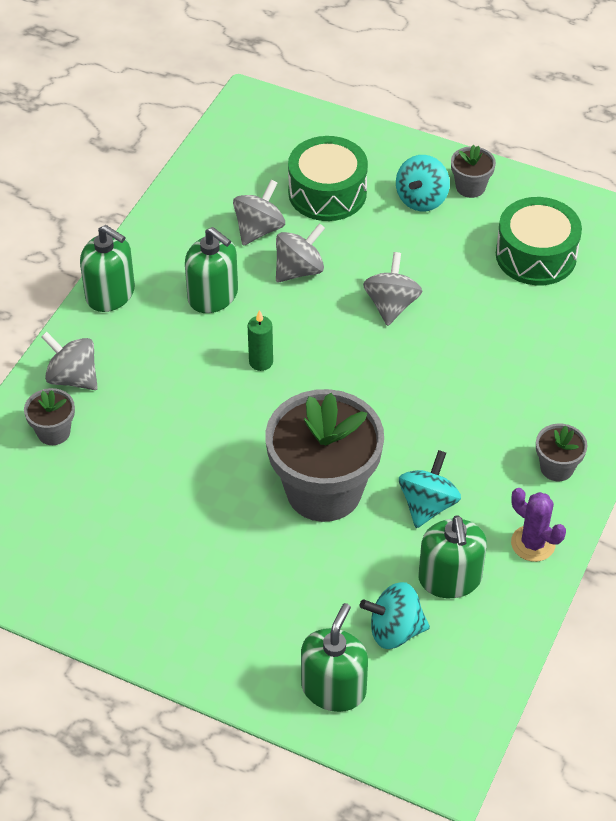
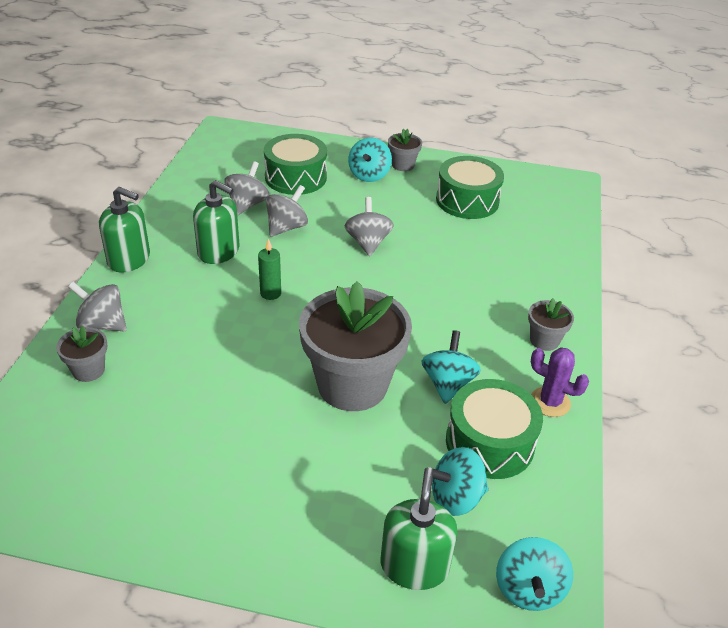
camera: 15 degrees left, 10 degrees down
(435, 729) = (528, 589): none -> turquoise spinning top
(450, 578) = (489, 443): green soap dispenser -> green drum

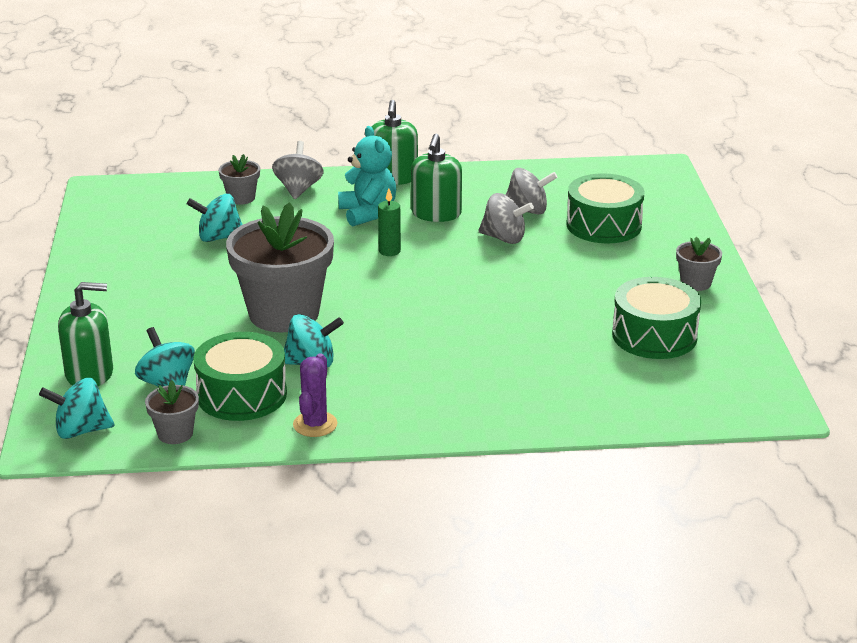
camera: 75 degrees right, 10 degrees down
(189, 290) = (367, 213): none -> turquoise teddy bear
(368, 243) = (513, 286): grey spinning top -> none
(369, 175) = (651, 266): turquoise spinning top -> turquoise spinning top (219, 237)
(544, 340) = (413, 413): grey flower pot -> grey flower pot (175, 434)

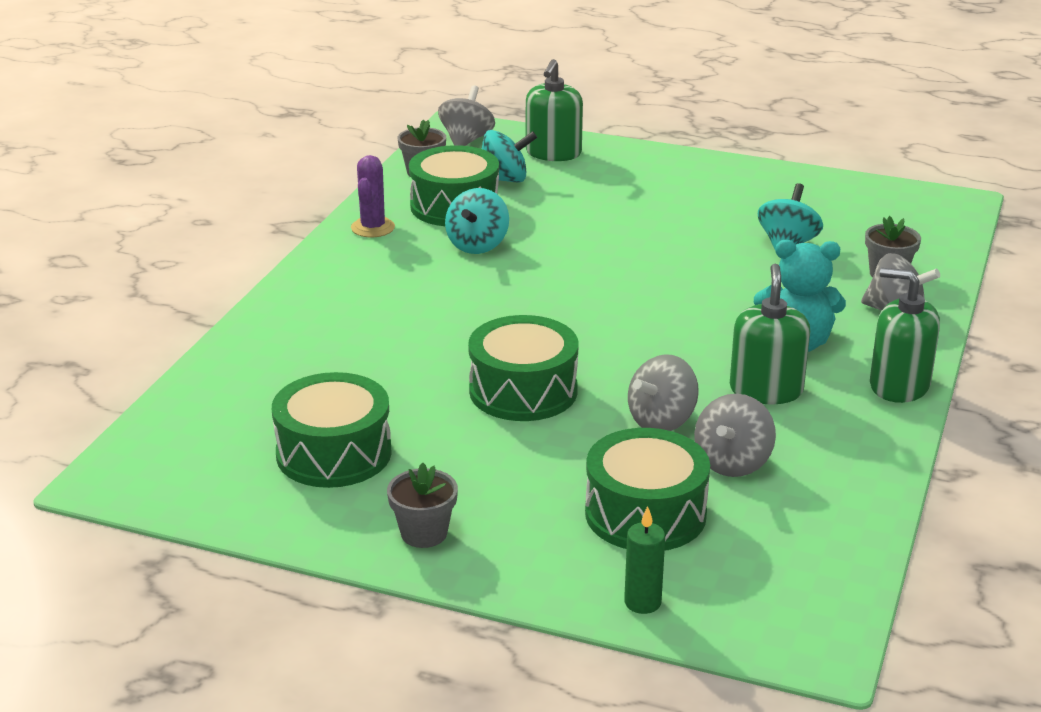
camera: 115 degrees right, 0 degrees up
(81, 430) = (466, 140): turquoise spinning top -> grey spinning top
(284, 314) = (585, 249): grey flower pot -> none
(315, 424) = (373, 228): purple cactus -> purple cactus turned 60 degrees clockwise
(389, 251) = (682, 335): green candle -> green candle (642, 602)
(436, 214) = (766, 390): green soap dispenser -> green soap dispenser turned 60 degrees clockwise
(514, 290) = (523, 391): none -> green drum

